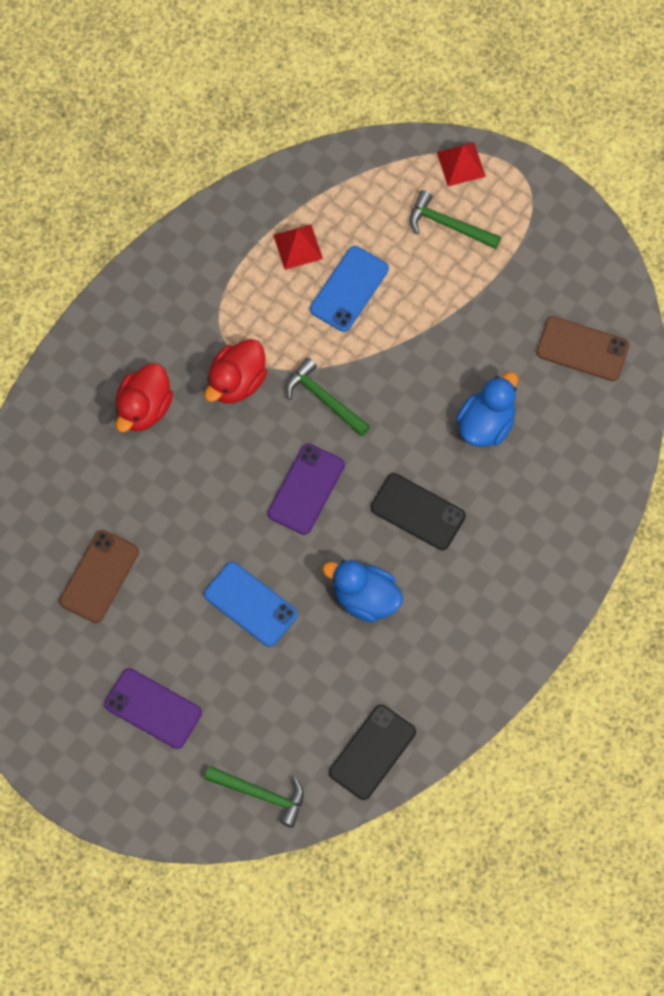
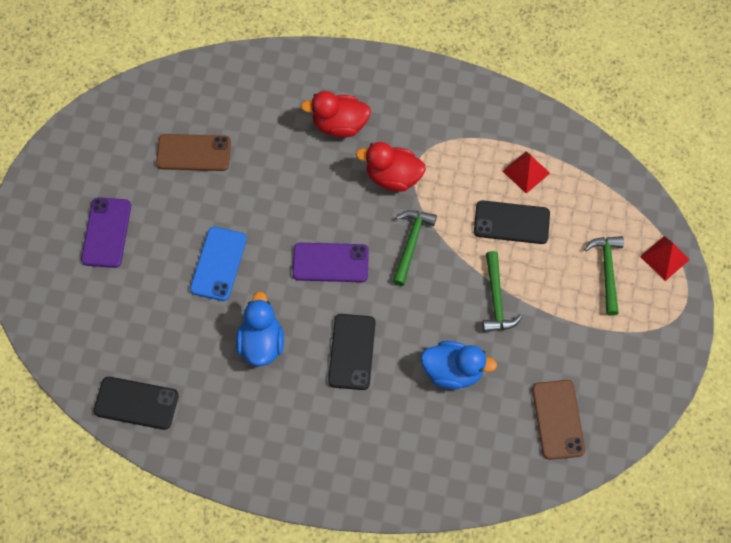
camera: 65 degrees right, 5 degrees down
(261, 794) = (69, 337): green hammer -> green hammer (496, 299)
(349, 289) = (511, 222): blue phone -> black phone

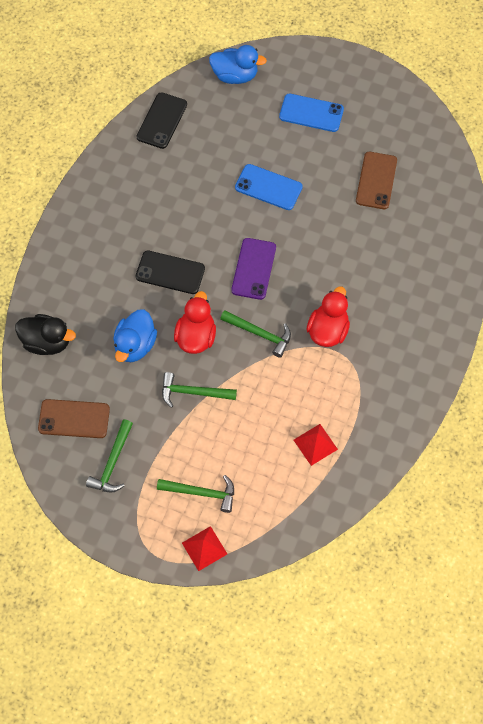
camera: 100 degrees right, 0 degrees up
(106, 232) = (311, 113): purple phone -> blue phone
(261, 343) = (192, 209): blue duck -> blue duck (235, 76)
(339, 125) = (388, 296): red duck -> red duck (196, 336)
(470, 472) = (47, 342): none -> black duck
(511, 222) = (265, 421): black phone -> none
(598, 367) = (112, 463): none -> green hammer

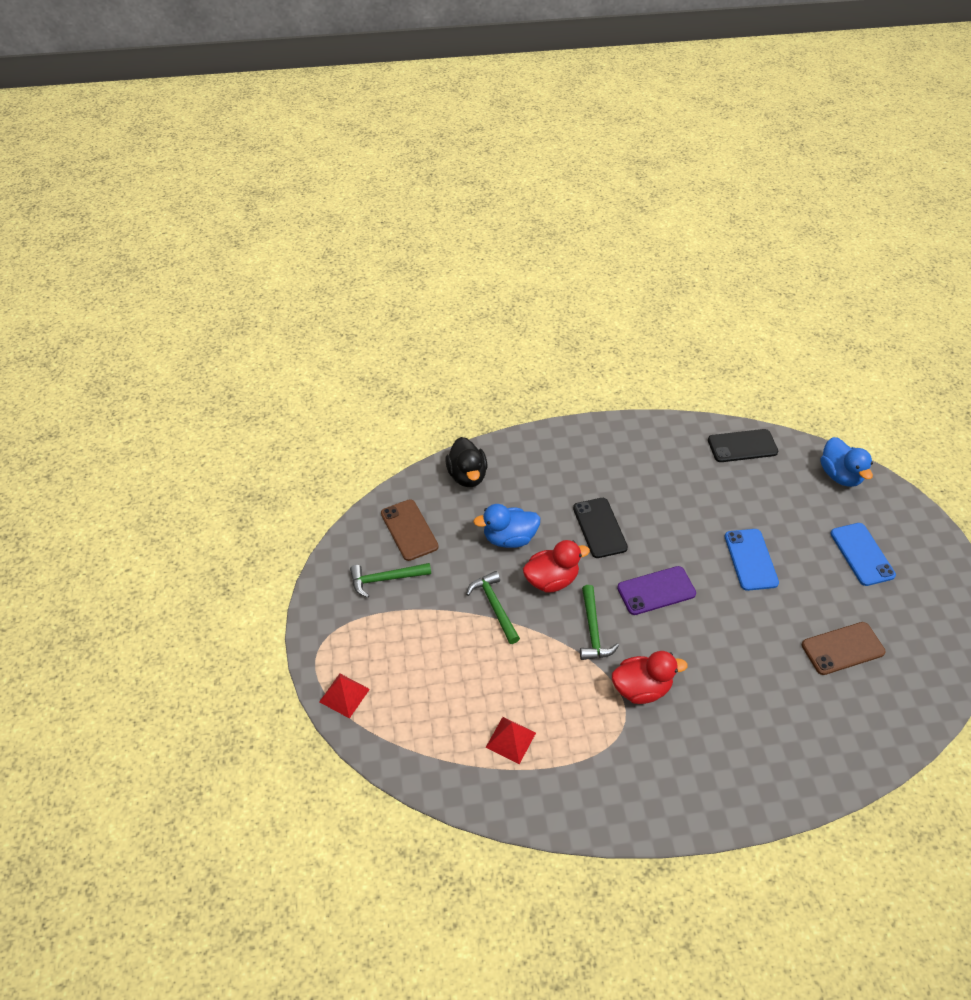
camera: 60 degrees right, 15 degrees down
(202, 493) = (398, 664): green hammer -> none

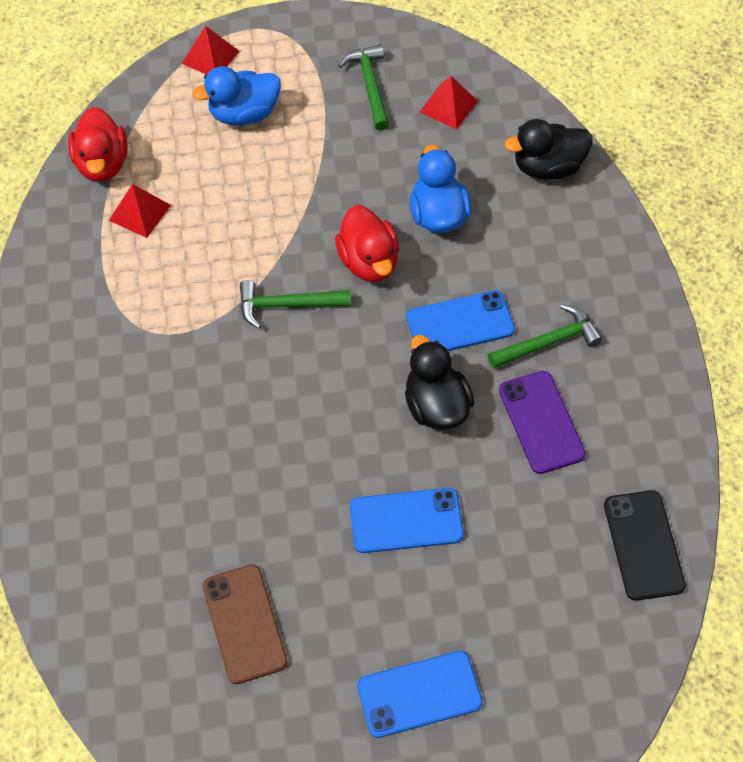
camera: 90 degrees right, 10 degrees up
(409, 530) = (448, 106): brown phone -> red pyramid
(494, 606) = (328, 198): green hammer -> green hammer (549, 342)
(599, 528) = (460, 324): black phone -> blue phone
(641, 688) = (197, 354): red duck -> red duck (102, 163)
(656, 591) = (350, 386): purple phone -> purple phone (541, 422)
(664, 542) = (436, 405): none -> black duck
(840, 475) = (590, 697): blue duck -> blue duck (244, 114)

